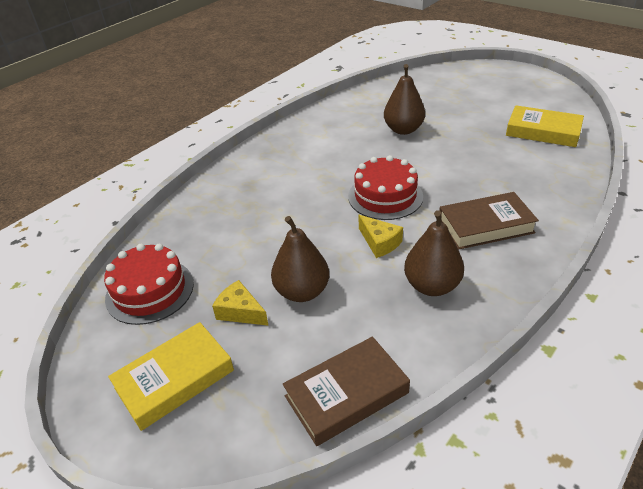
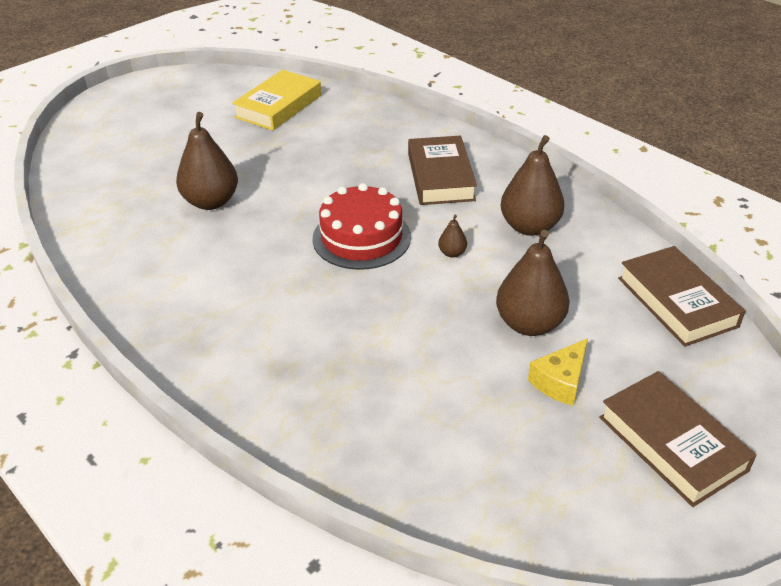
camera: 85 degrees left, 0 degrees up
(150, 291) = (513, 484): red cake -> none
(174, 379) = (671, 443): yellow book -> brown book
(380, 242) = (452, 253): yellow cheese -> brown pear

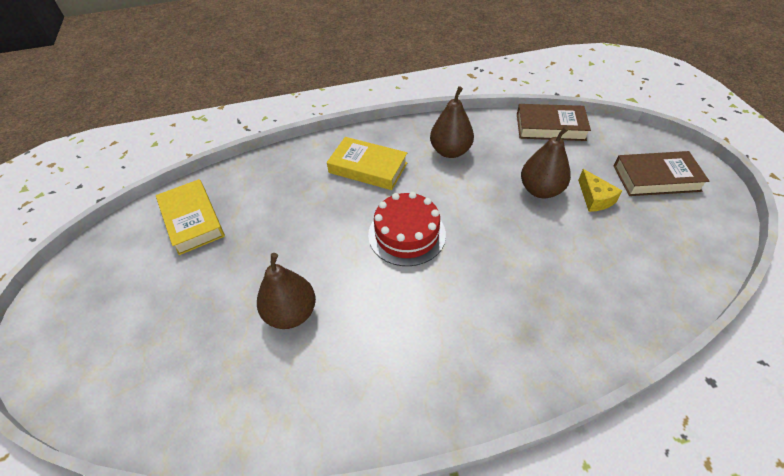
camera: 60 degrees left, 10 degrees up
(440, 177) = (368, 168): brown book -> yellow book
(452, 253) = (454, 195): brown pear -> none

